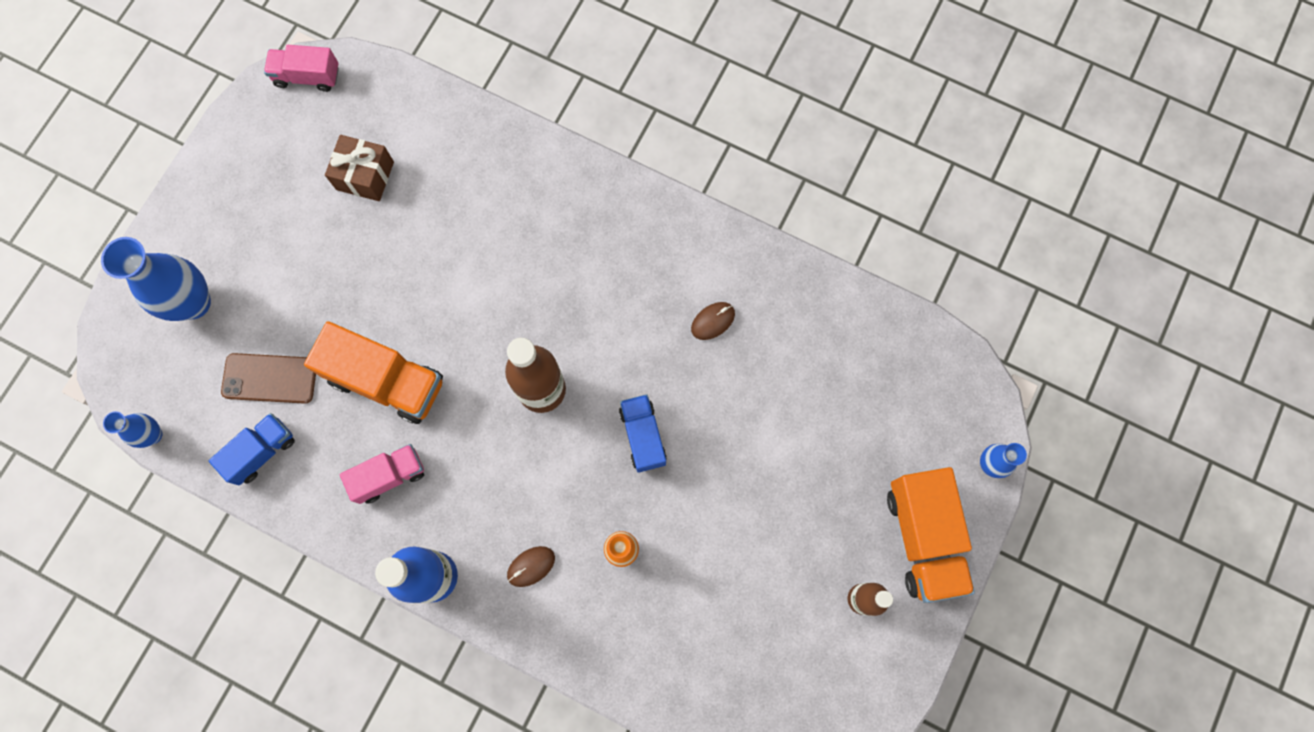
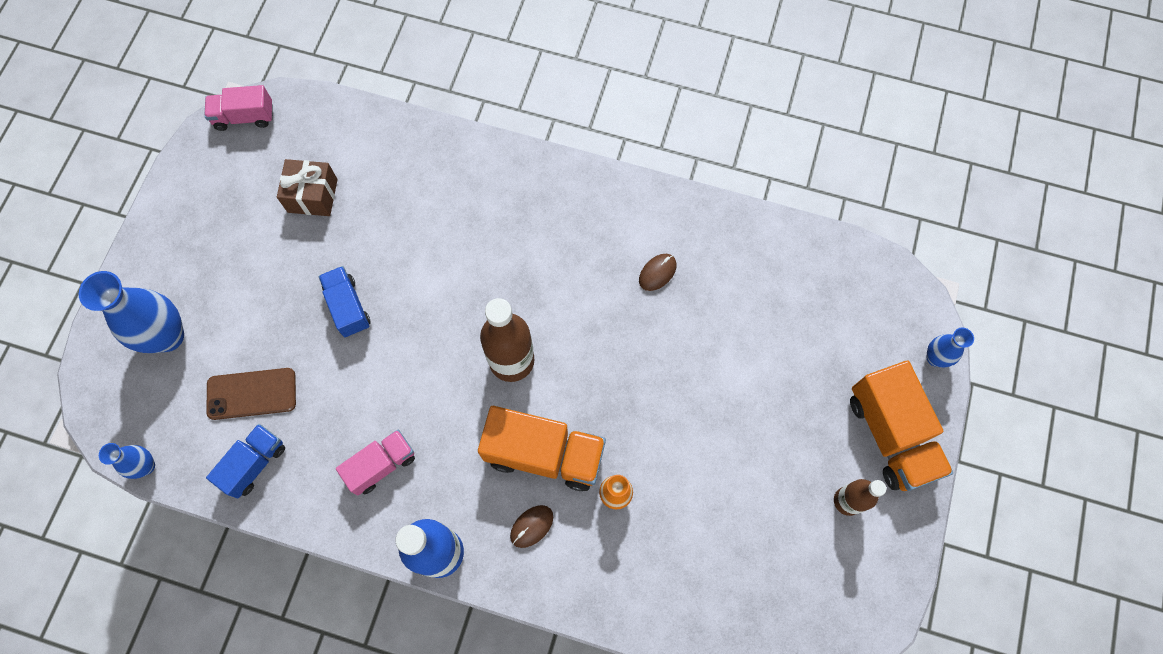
camera: 10 degrees left, 5 degrees down
(387, 381) = (364, 377): orange truck -> orange truck (544, 454)
(642, 436) = (613, 387): blue truck -> blue truck (348, 307)

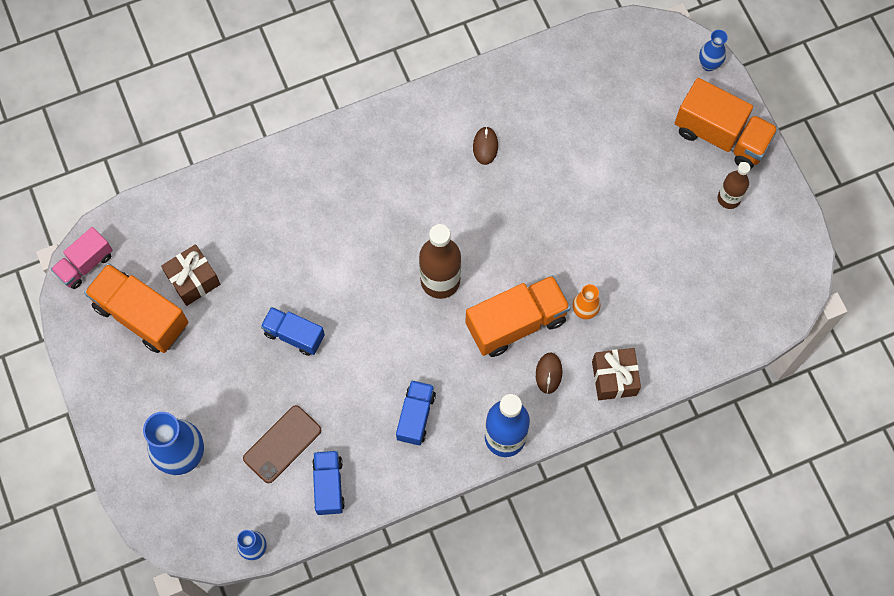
camera: 40 degrees left, 0 degrees up
(246, 192) = (141, 315): none -> orange truck
(381, 465) = (415, 416): pink truck -> blue truck
(587, 583) = (614, 378): none -> brown gift

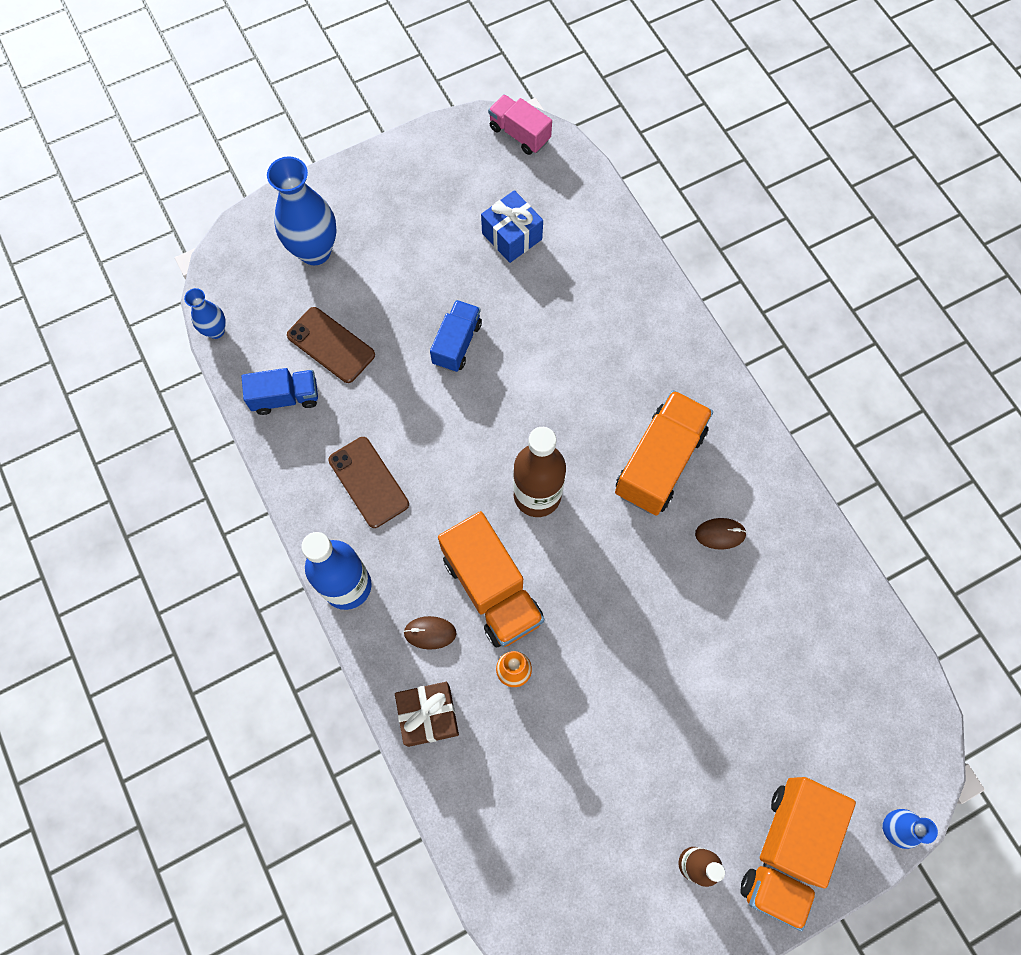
camera: 85 degrees right, 0 degrees up
(141, 315) = (467, 192): orange truck -> orange truck (659, 462)
(193, 280) = (512, 236): brown gift -> blue gift
(415, 416) = (369, 482): blue truck -> brown phone

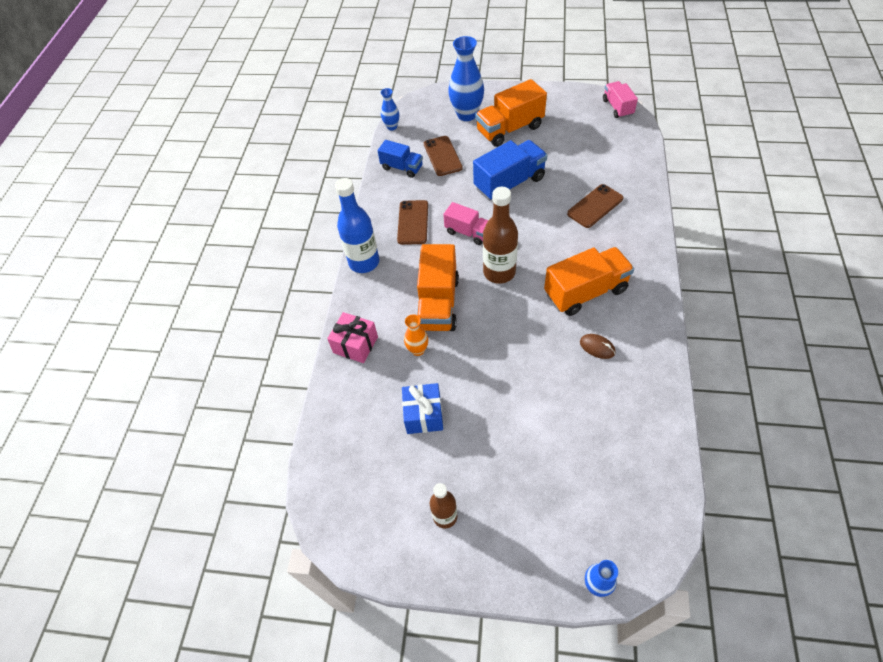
camera: 40 degrees right, 15 degrees down
(428, 716) = (355, 344): brown gift -> pink gift
(430, 633) = (388, 306): brown mouse -> none
(455, 455) = (468, 232): none -> pink truck
(457, 343) = (509, 183): blue truck -> blue truck, size x1.65
(512, 236) = (578, 149): blue gift -> blue gift (424, 415)
(591, 321) = (595, 206): none -> brown phone
(786, 849) = (511, 548): orange truck -> orange truck (509, 129)

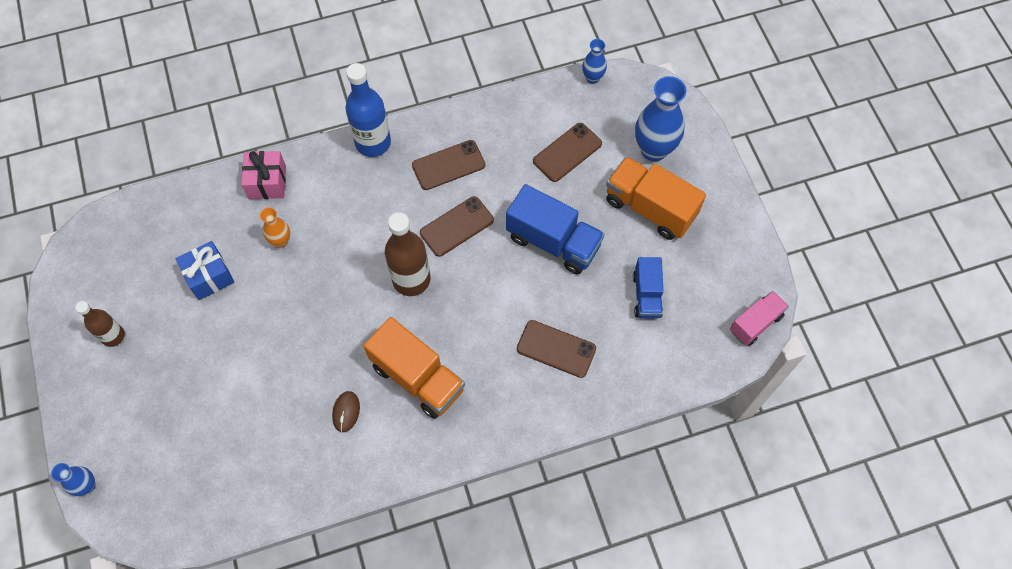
camera: 60 degrees right, 10 degrees up
(402, 167) = (528, 118): blue truck -> blue truck (647, 295)
(438, 303) = (346, 236): orange truck -> none
(468, 232) = (457, 226): pink truck -> brown phone

